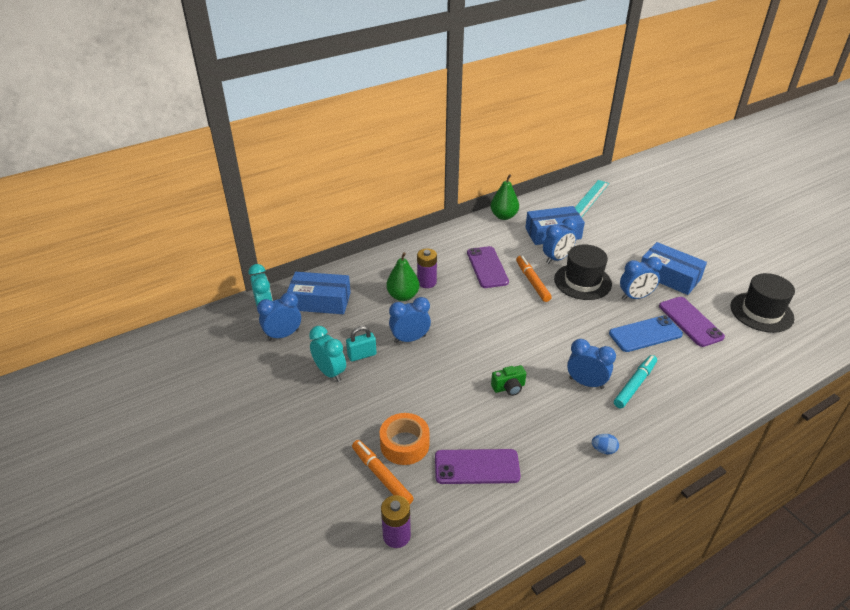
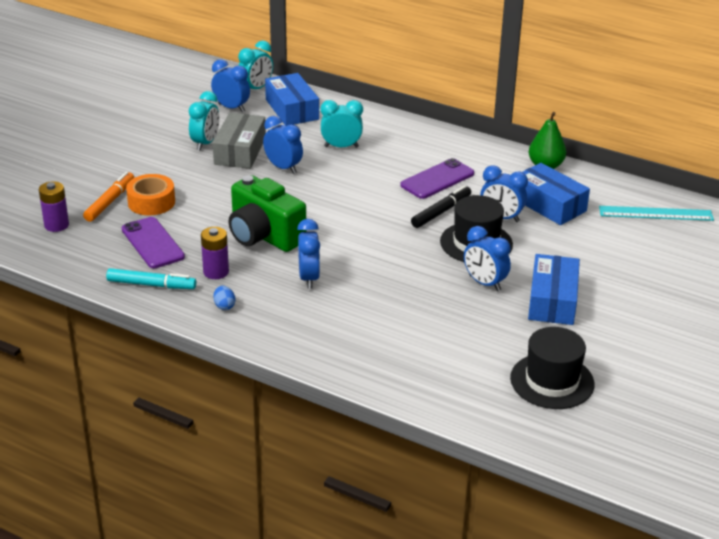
camera: 60 degrees right, 5 degrees down
(362, 355) = (240, 151): turquoise padlock -> grey box
(403, 296) = (341, 147): green pear -> turquoise clock
(426, 282) = (375, 153): purple battery -> purple battery (216, 272)
(509, 387) = (264, 236): green camera -> green camera, size x2.26
(532, 282) = (441, 212): orange marker -> black marker
(634, 385) = (332, 308): turquoise marker -> turquoise marker (151, 285)
(645, 334) = (423, 301): blue phone -> none
(690, 321) = (477, 329): purple phone -> none

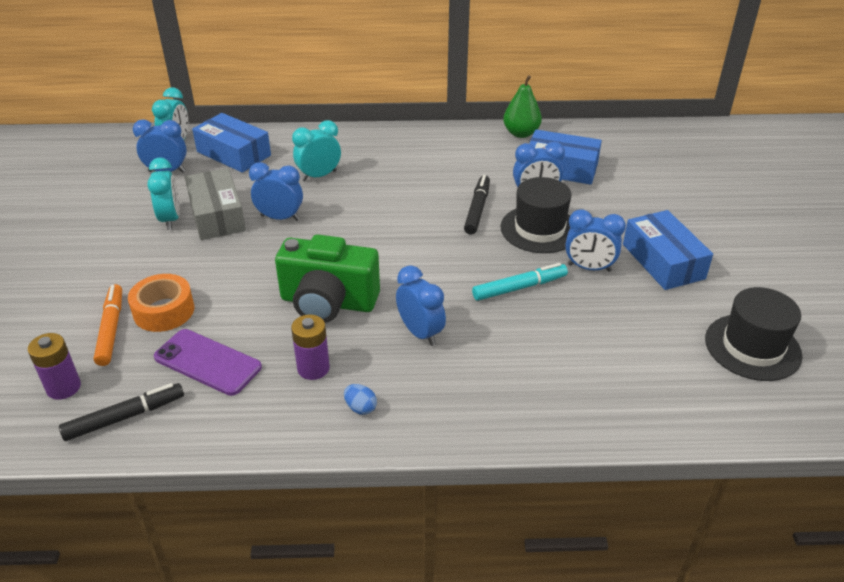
camera: 30 degrees left, 5 degrees up
(78, 255) = (125, 417): none -> black marker
(151, 285) = (251, 418): turquoise marker -> turquoise marker (519, 287)
(437, 179) = (441, 178): purple phone -> none
(656, 213) = (651, 146): turquoise ruler -> none

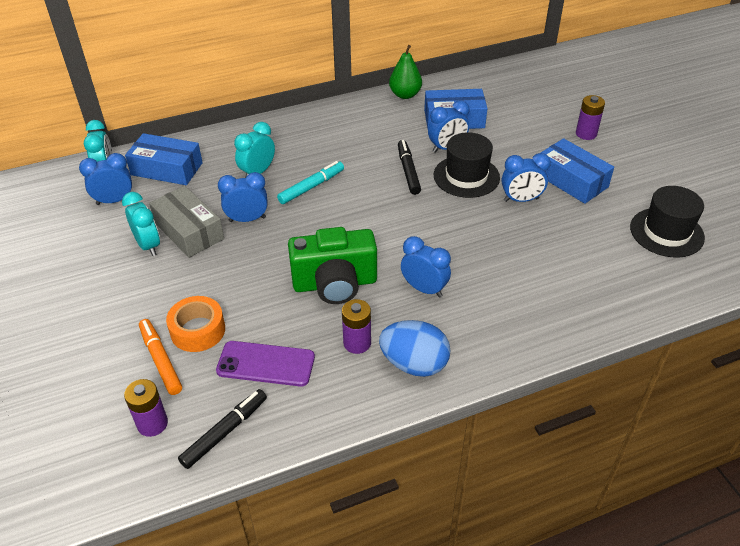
camera: 20 degrees left, 5 degrees up
(360, 408) = (414, 364): blue egg -> blue egg, size x2.31
(519, 287) = (478, 230): turquoise marker -> turquoise marker (311, 187)
(711, 216) = (586, 134): none -> purple battery

